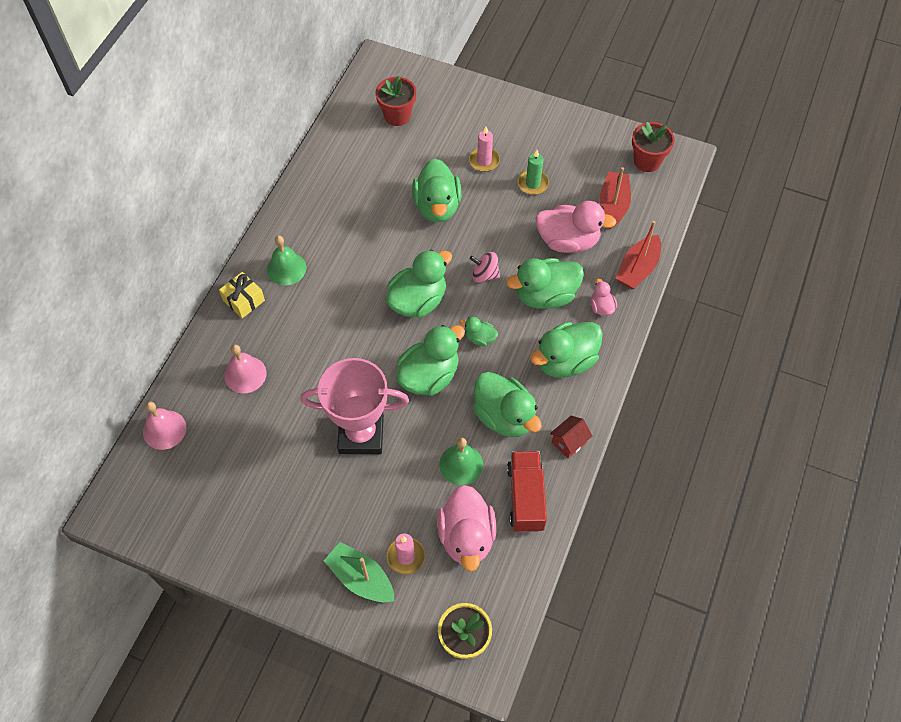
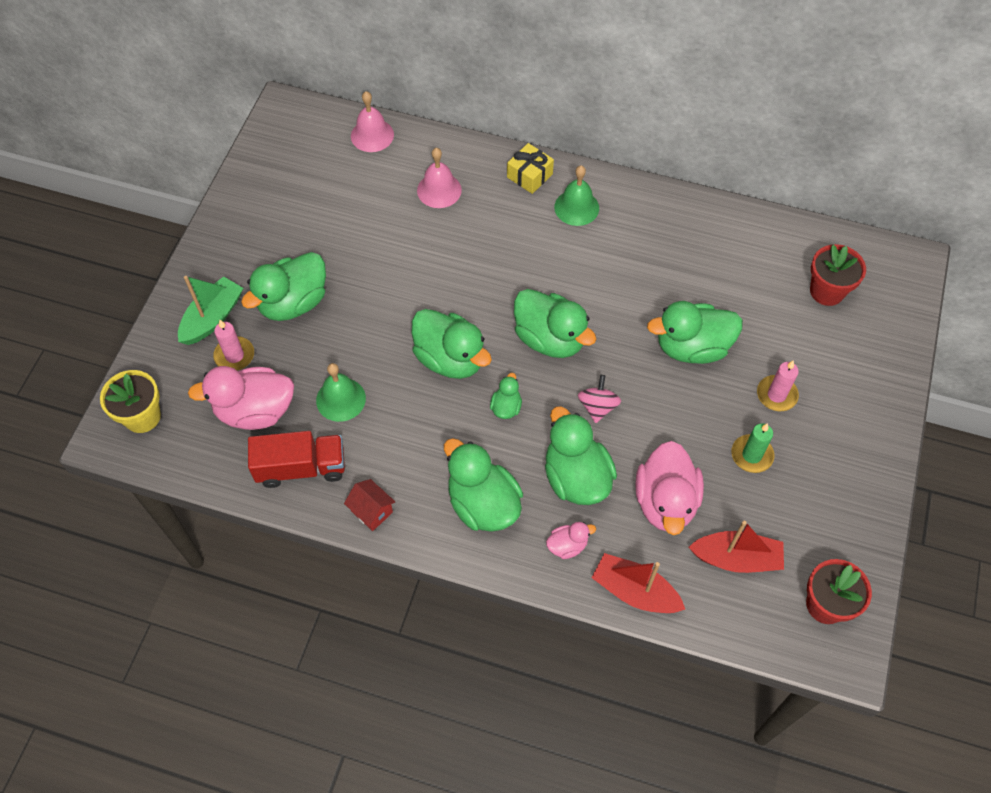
camera: 85 degrees right, 0 degrees up
(361, 434) = (374, 301): pink trophy -> none
(504, 416) = (403, 440): green duck -> green duck (293, 303)

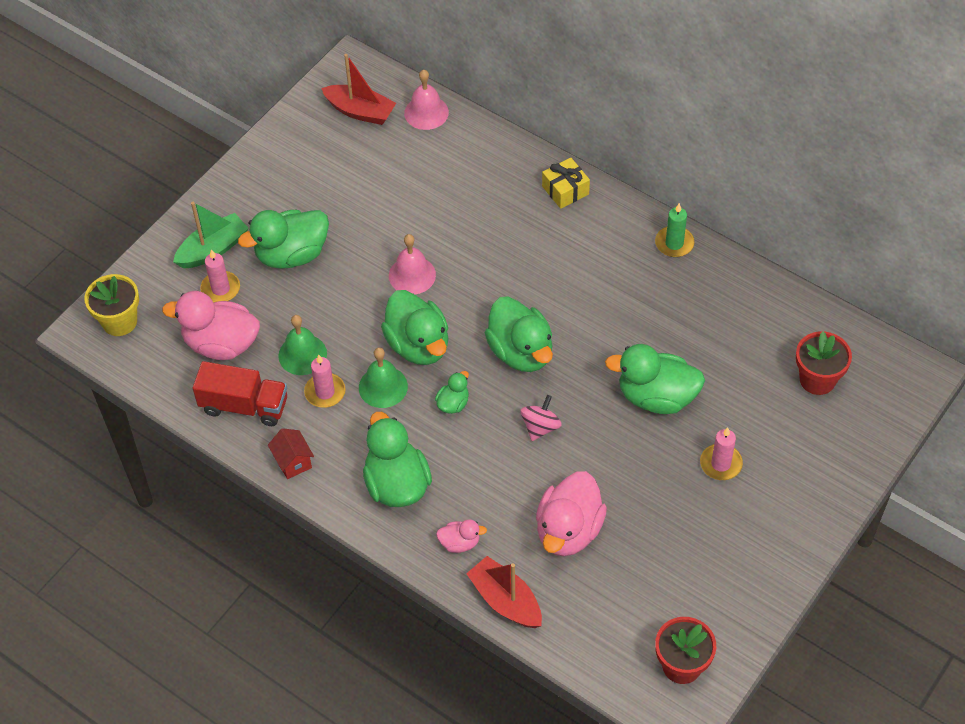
camera: 20 degrees right, 5 degrees down
(377, 431) = (325, 392): none -> pink candle
(439, 190) = (470, 182): pink bell -> pink bell (412, 275)
(576, 207) = (599, 233): green bell -> green bell (383, 387)
(576, 477) = (493, 485): green duck -> none
(736, 558) = (614, 600): red boat -> red boat (360, 111)
(752, 455) = (671, 512): green candle -> green candle (674, 243)

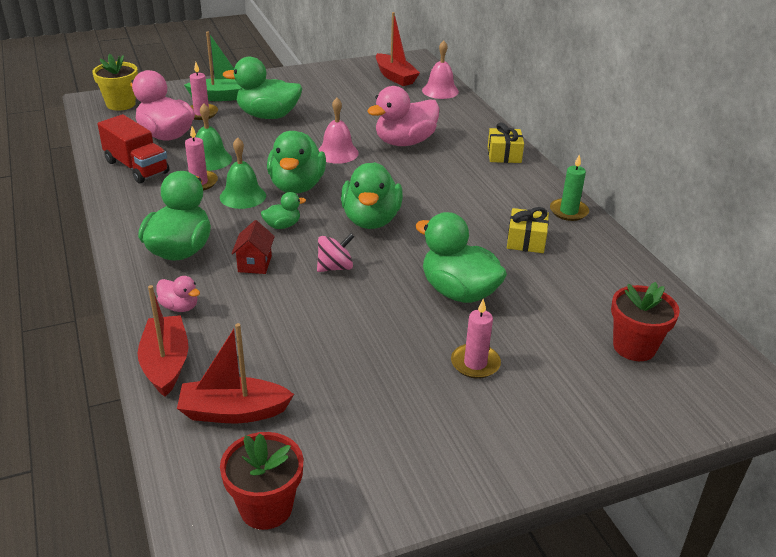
camera: 30 degrees right, 20 degrees down
(293, 462) = (126, 206): red house -> red house (255, 264)
(568, 530) = (279, 343): pink duck -> pink duck (405, 142)
(593, 610) = (233, 412): none -> red boat
(665, 303) = (526, 241): none -> yellow gift

